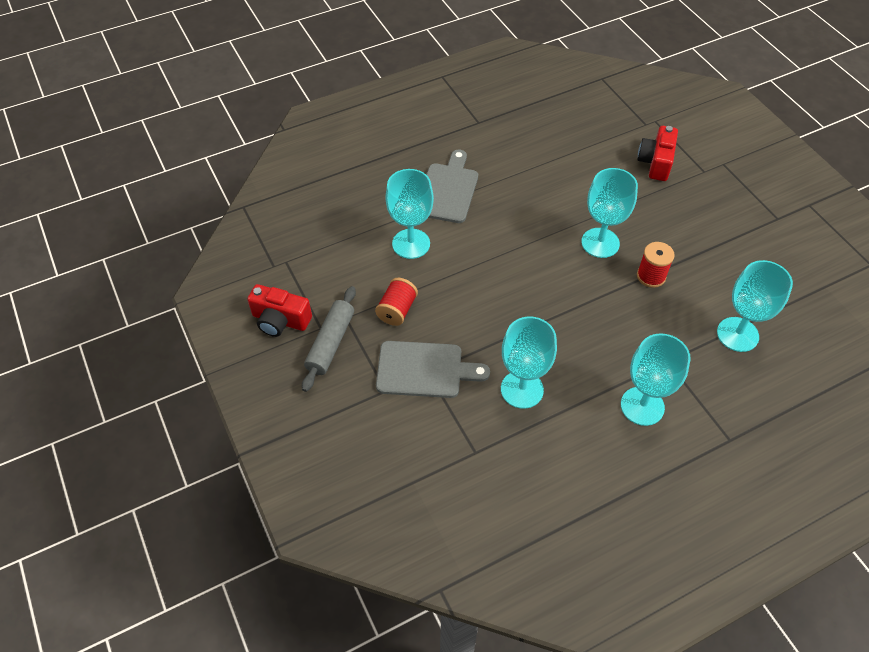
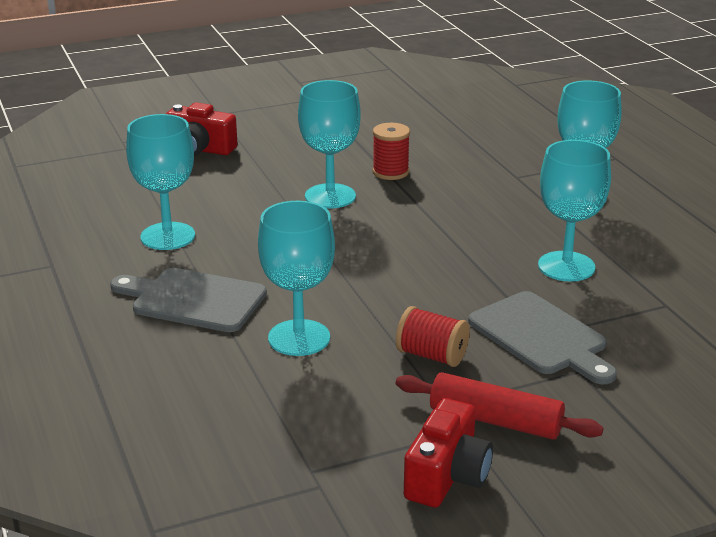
camera: 85 degrees left, 25 degrees down
(331, 343) = (495, 420): grey rolling pin -> red rolling pin
(424, 370) = (541, 336): grey cutting board -> grey cutting board turned 135 degrees clockwise
(737, 334) = (479, 138): turquoise goblet -> turquoise goblet (168, 236)

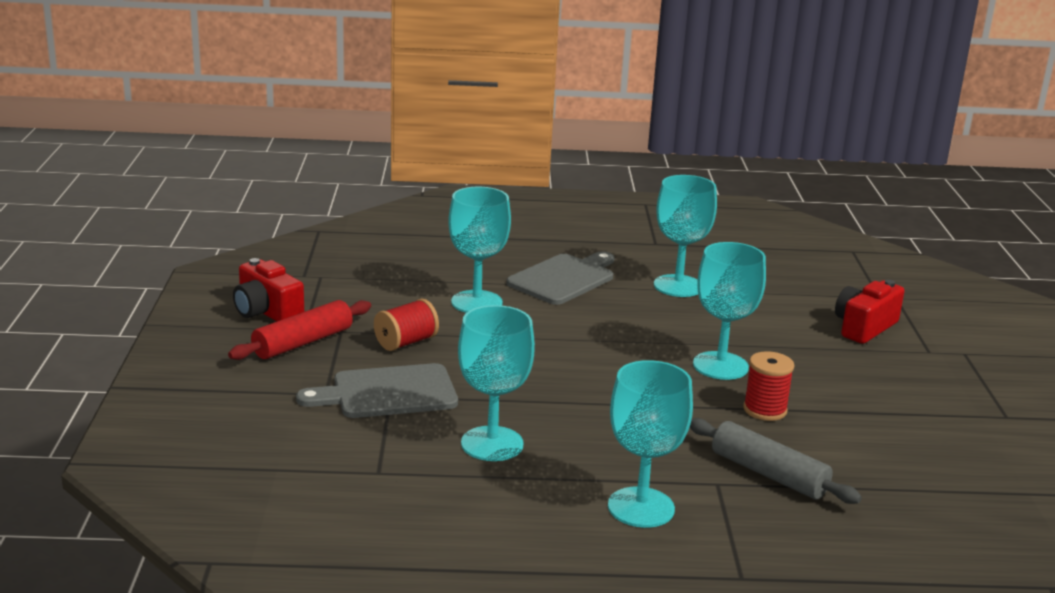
camera: 110 degrees right, 5 degrees down
(484, 162) = (769, 474): none -> grey rolling pin

